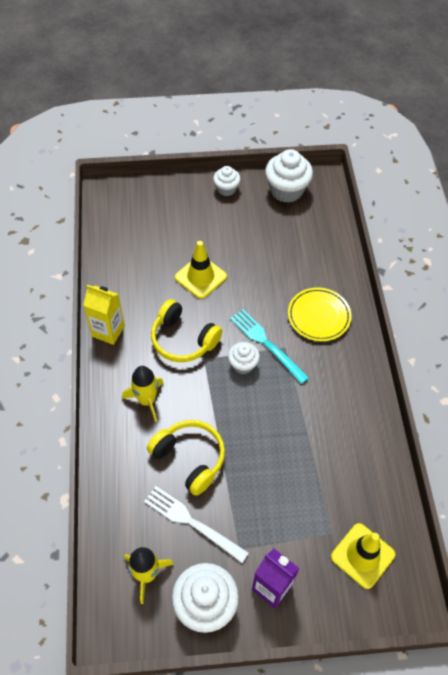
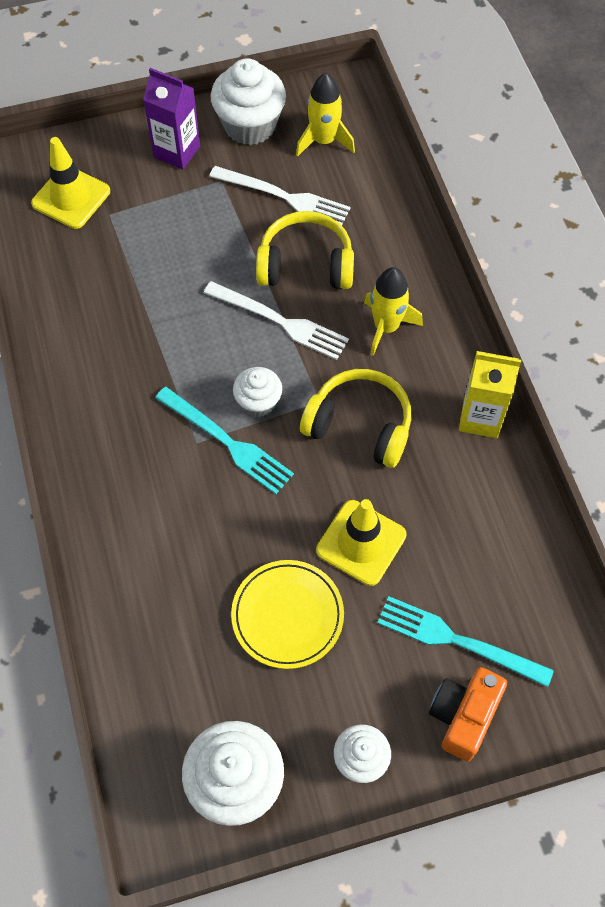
camera: 170 degrees right, 5 degrees up
(164, 226) = (457, 640): none -> turquoise fork
(172, 196) = (463, 716): none -> orange camera
(189, 458) = (305, 264): yellow headphones -> yellow headphones turned 150 degrees clockwise
(217, 417) = (280, 321): none -> white fork
(319, 316) = (147, 506): yellow plate -> yellow plate (287, 615)

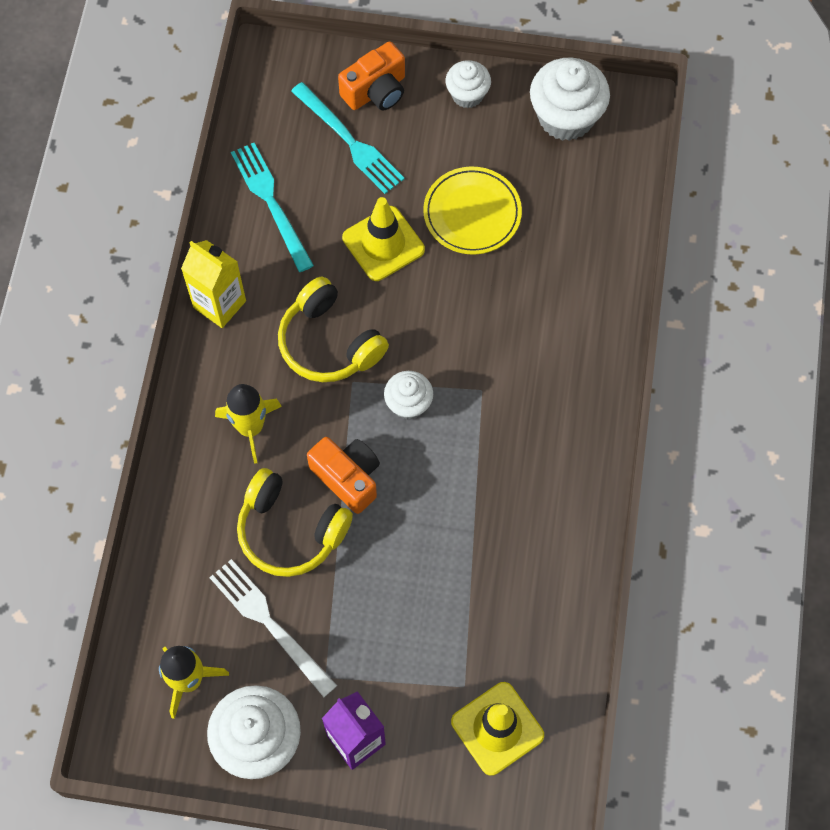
camera: 155 degrees left, 5 degrees up
(227, 442) = (454, 378): turquoise fork -> turquoise fork (271, 202)
(280, 321) = (347, 477): white fork -> orange camera

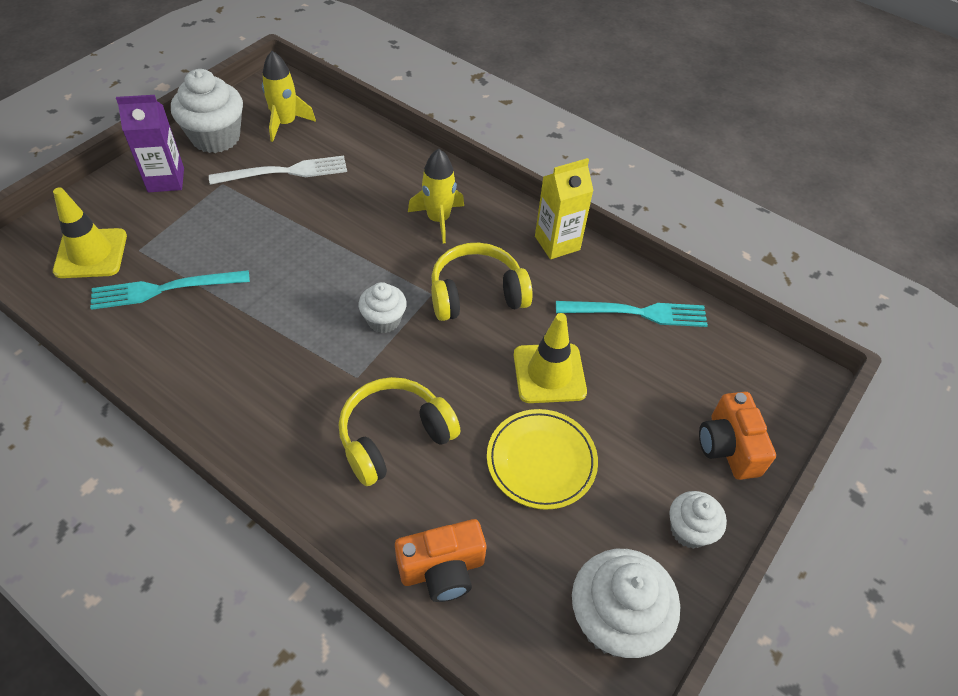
camera: 115 degrees right, 15 degrees down
(290, 530) = (340, 208): yellow headphones -> yellow headphones (394, 437)
(347, 477) = (353, 256): orange camera -> orange camera (442, 569)
(349, 141) = (676, 398): turquoise fork -> turquoise fork (164, 289)

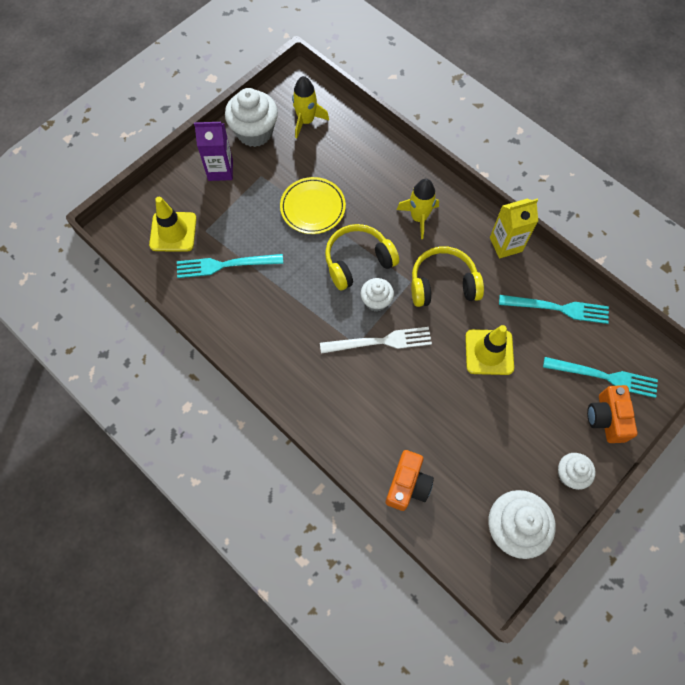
camera: 10 degrees right, 15 degrees up
(285, 172) = (306, 167): white fork -> white fork (380, 341)
(394, 437) = (380, 391): yellow headphones -> yellow headphones (358, 261)
(442, 569) = (407, 485): orange camera -> orange camera turned 60 degrees counterclockwise
(541, 461) = (477, 417): yellow plate -> yellow plate (313, 207)
(715, 393) = (604, 377): none -> turquoise fork

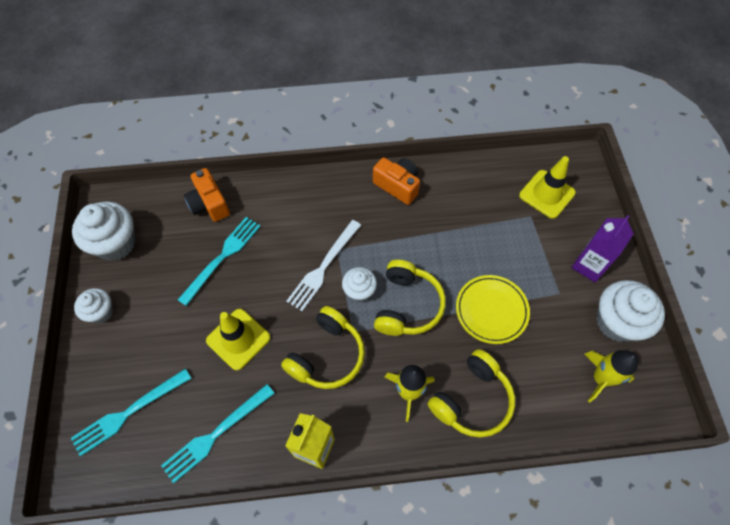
camera: 130 degrees right, 5 degrees down
(225, 265) = (485, 209): turquoise fork -> turquoise fork (222, 257)
(388, 179) = (472, 400): none -> yellow headphones
(606, 418) = (102, 380): orange camera -> orange camera (397, 186)

